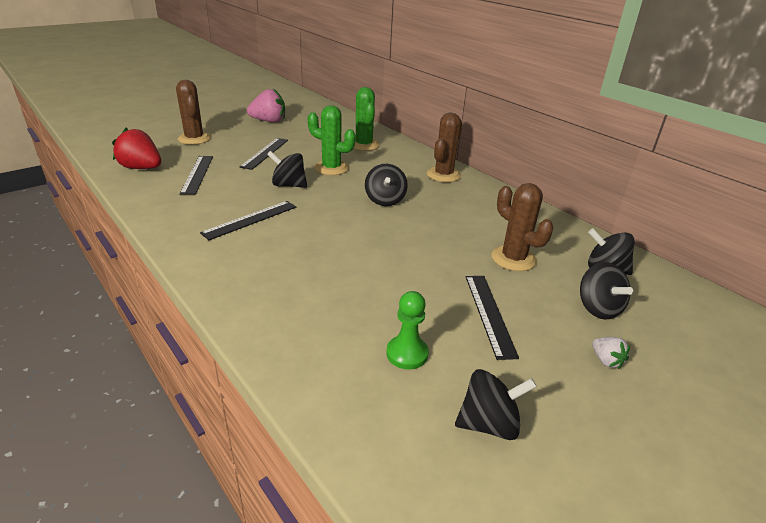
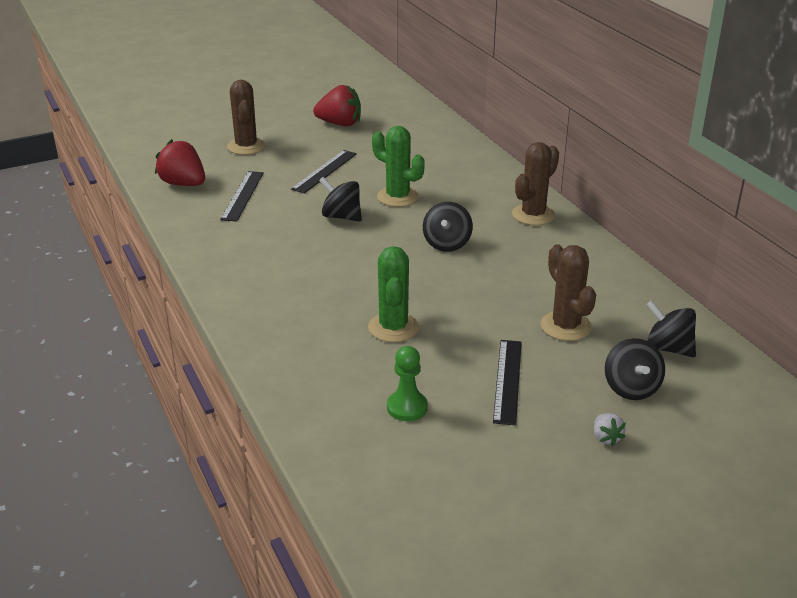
camera: 15 degrees right, 0 degrees up
(250, 219) = (289, 256): black ruler -> none
(269, 121) = (340, 124): pink strawberry -> red strawberry
(364, 145) = (449, 166): green cactus -> green cactus (393, 327)
(489, 424) = (458, 473): black spinning top -> none

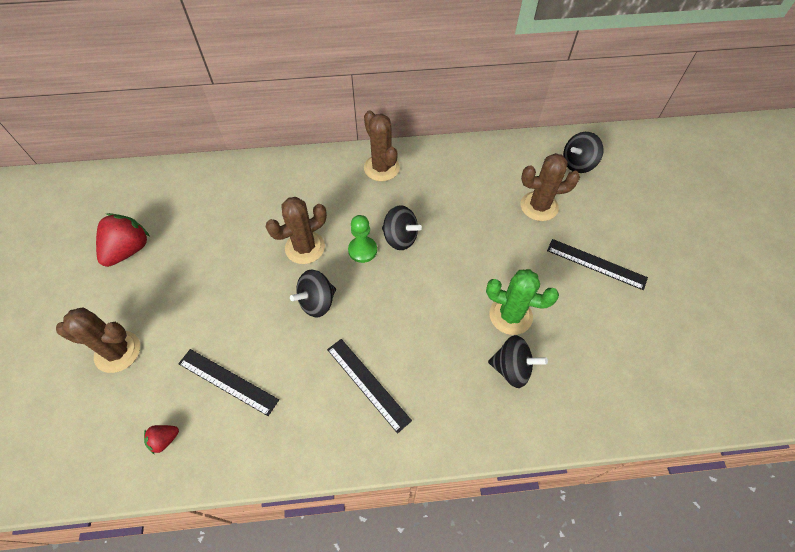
camera: 70 degrees left, 25 degrees up
(183, 184) = (164, 440): red strawberry -> red strawberry, size x0.49
(324, 171) = (221, 292): black ruler -> black ruler (368, 384)
(398, 197) = (305, 247): green cactus -> brown cactus
(407, 407) = (617, 339): green pawn -> green pawn (362, 250)
(606, 438) = (666, 233): white strawberry -> none
(631, 388) = (617, 200): black spinning top -> black spinning top (512, 368)

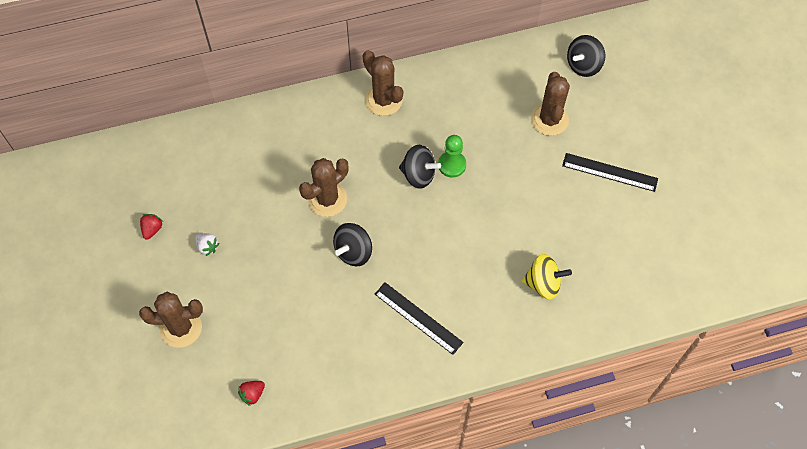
camera: 10 degrees left, 5 degrees up
(129, 250) = (152, 229): red strawberry -> red strawberry, size x0.49
(174, 275) = (207, 247): none -> white strawberry
(228, 381) = (292, 337): black ruler -> none
(362, 250) = (384, 193): green pawn -> green pawn (452, 165)
(510, 315) = (536, 235): green cactus -> none
(512, 368) = (543, 283): black spinning top -> yellow spinning top
(539, 206) = (549, 119): brown cactus -> brown cactus turned 75 degrees counterclockwise

